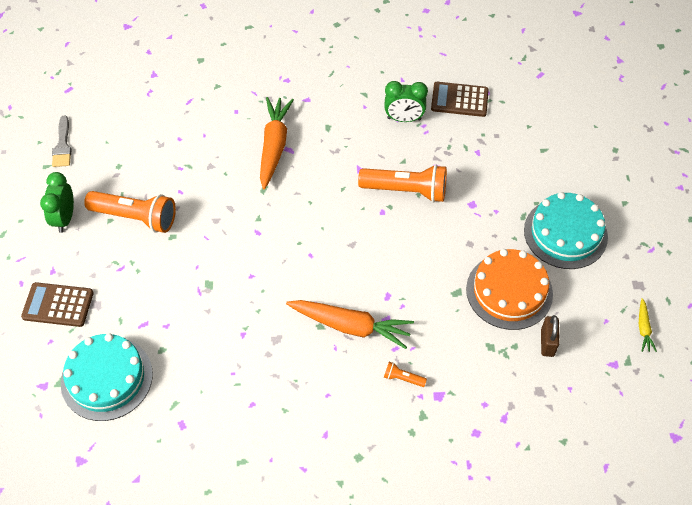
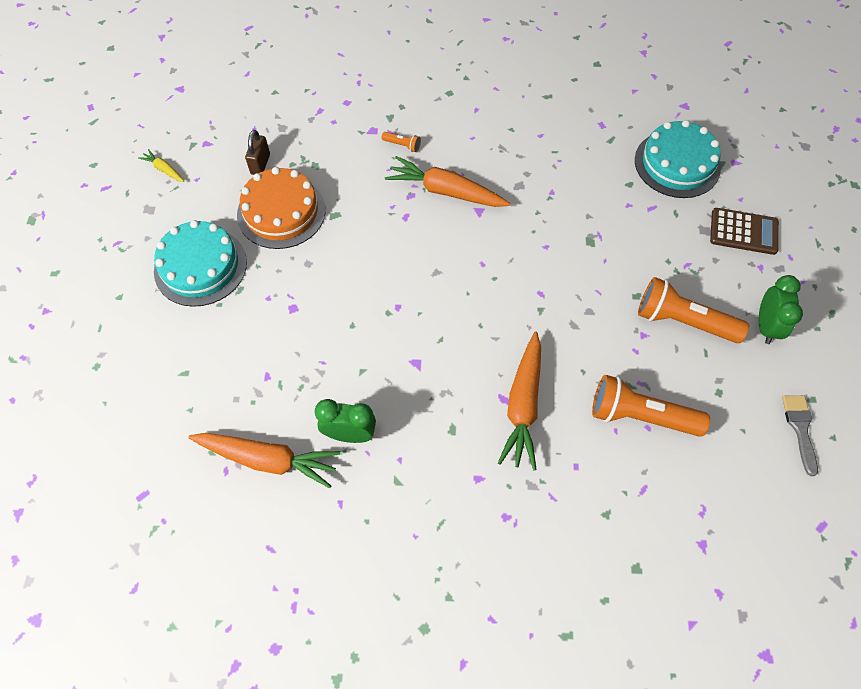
camera: 175 degrees left, 5 degrees up
(406, 190) = (365, 331): orange flashlight -> orange flashlight (640, 416)
(459, 100) = (268, 459): brown calculator -> orange carrot
(643, 328) = (164, 170): yellow carrot -> yellow carrot turned 60 degrees counterclockwise

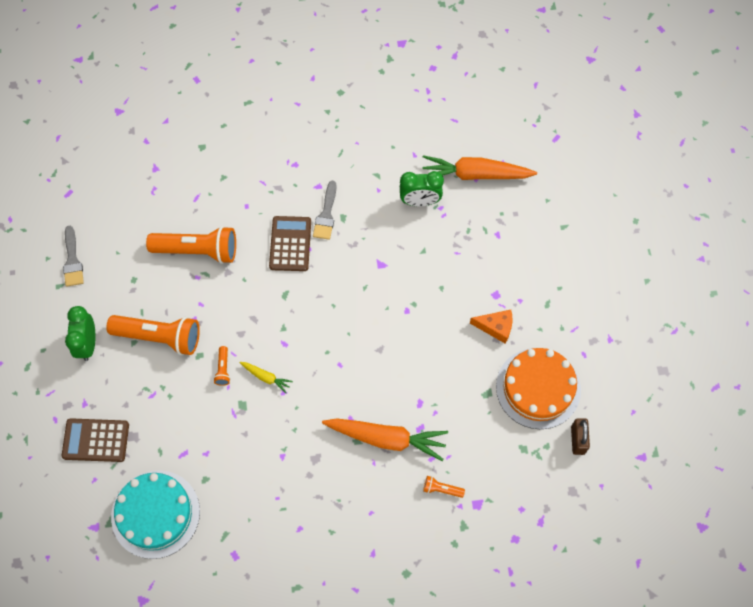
camera: 170 degrees right, 5 degrees up
(164, 170) = (669, 417): yellow carrot -> yellow carrot (266, 377)
(200, 266) = (590, 320): turquoise cake -> none
(304, 274) = (496, 327): none -> orange cheese
(473, 436) = (326, 215): none -> grey brush
(523, 405) = (290, 244): orange carrot -> brown calculator
(610, 278) = (223, 369): none -> orange flashlight

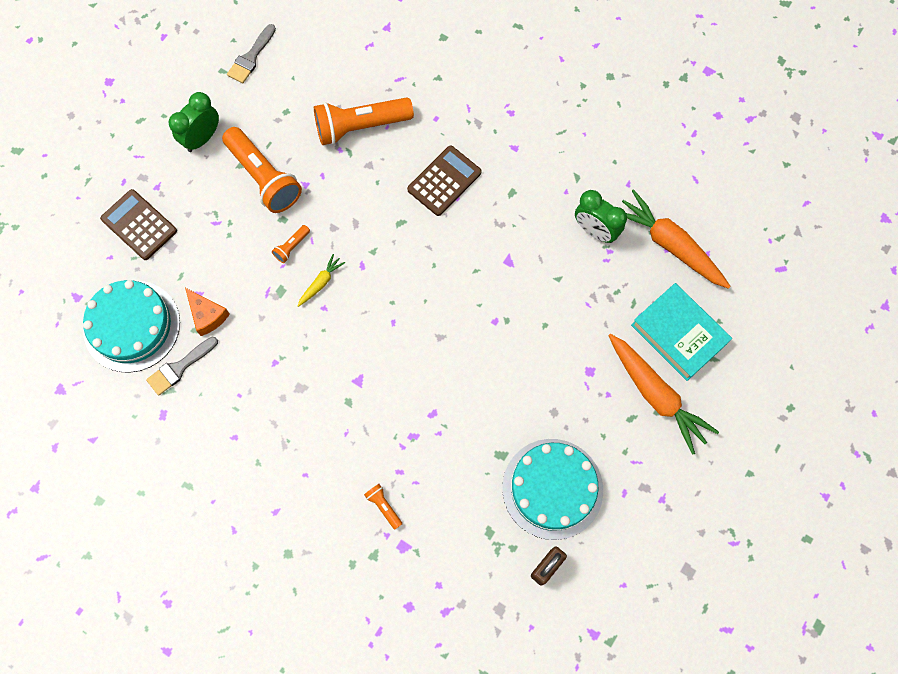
camera: 40 degrees right, 5 degrees up
(198, 250) = (360, 126): orange flashlight -> orange flashlight turned 120 degrees clockwise
(266, 377) = (321, 283): yellow carrot -> yellow carrot turned 120 degrees counterclockwise
(326, 215) = (499, 179): grey brush -> grey brush (179, 367)
(387, 438) = (376, 421): orange carrot -> orange carrot (656, 395)
(496, 327) = (563, 401): orange cheese -> orange cheese (207, 315)
(530, 227) = (679, 334): none -> turquoise book
(538, 388) = (552, 488): orange cake -> turquoise cake

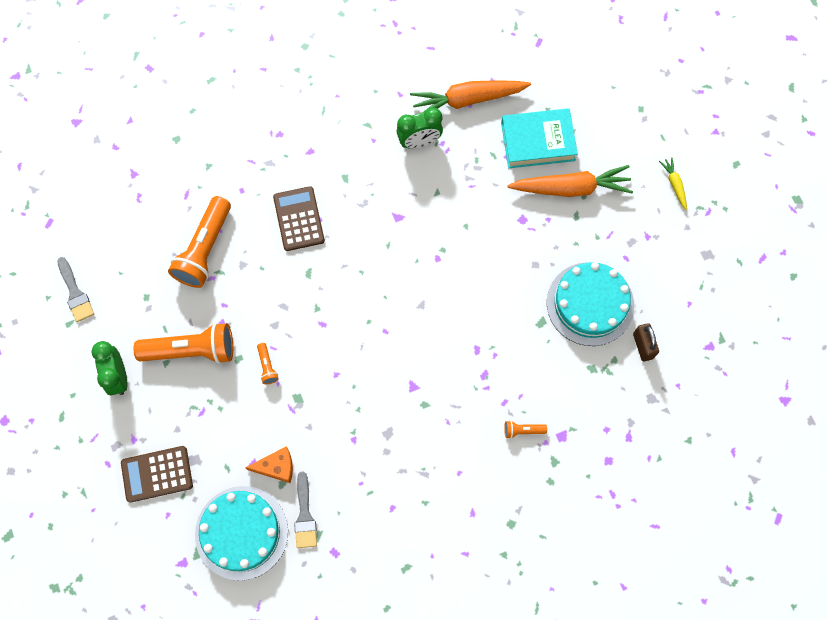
camera: 55 degrees left, 0 degrees up
(321, 283) = (314, 363): yellow carrot -> yellow carrot (674, 184)

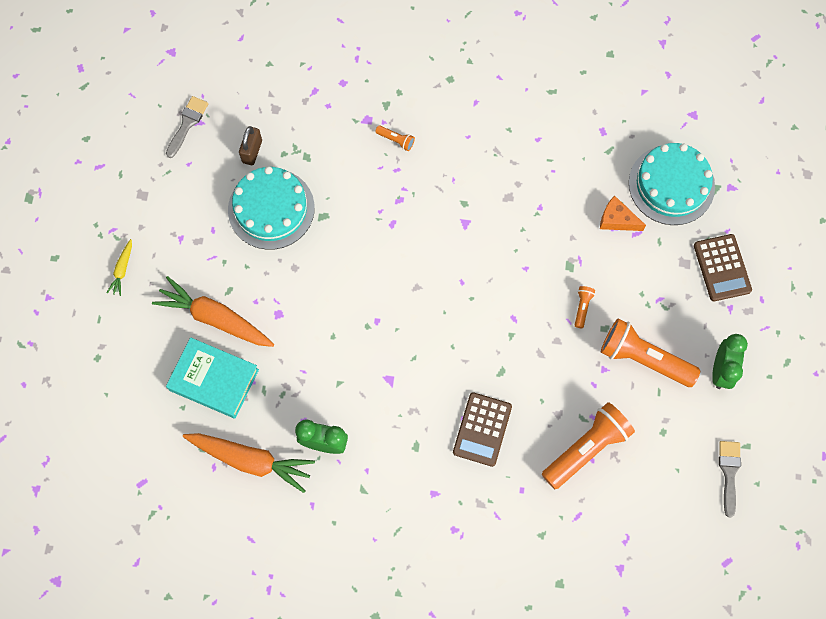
camera: 150 degrees left, 0 degrees up
(157, 474) = (722, 268): brown calculator -> brown calculator turned 60 degrees clockwise
(305, 515) = (612, 170): grey brush -> grey brush (187, 124)

